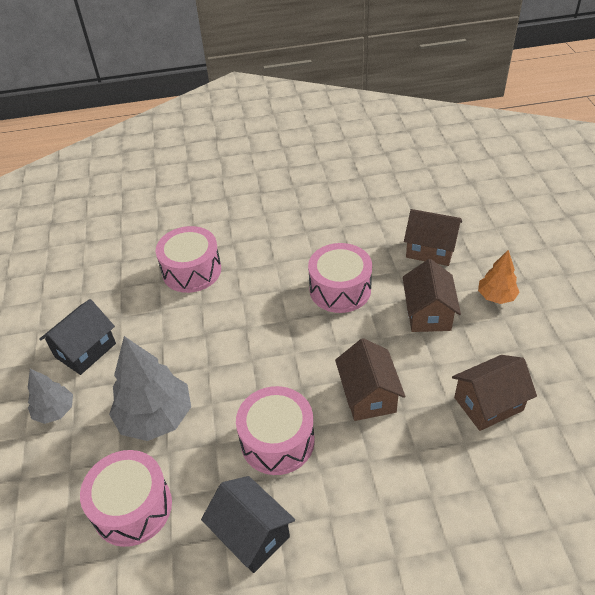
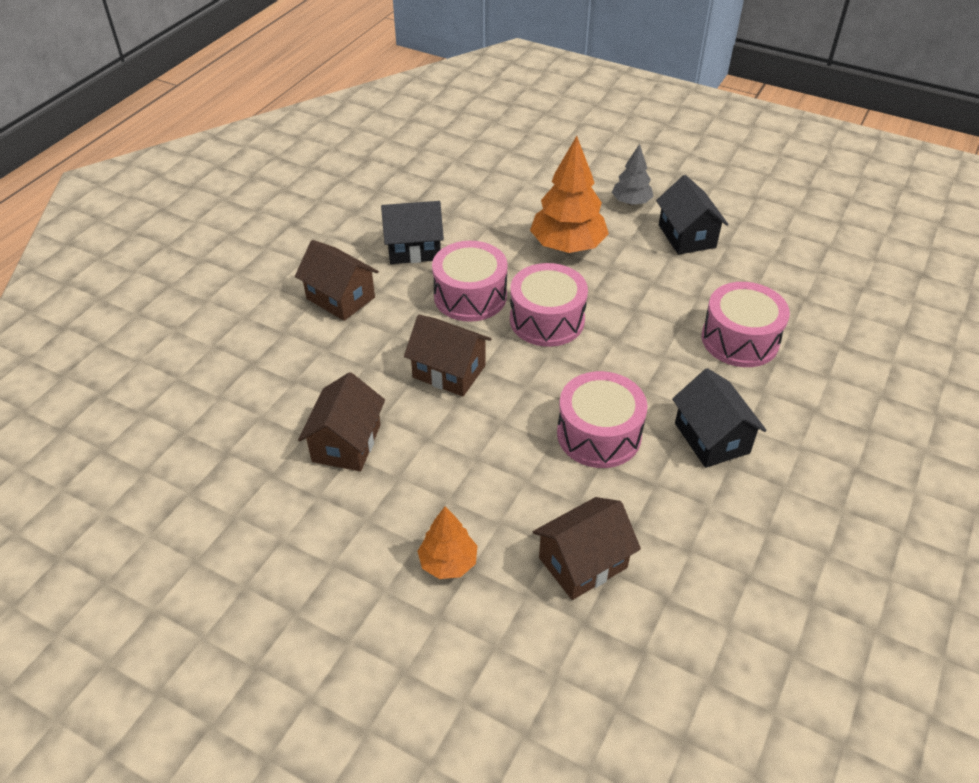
camera: 125 degrees right, 0 degrees up
(132, 507) = (500, 208): pink drum -> pink drum (547, 320)
(155, 417) = (568, 246): grey tree -> orange tree
(292, 245) = (711, 438): none -> black house
(428, 313) = (490, 482): brown house -> brown house (340, 298)

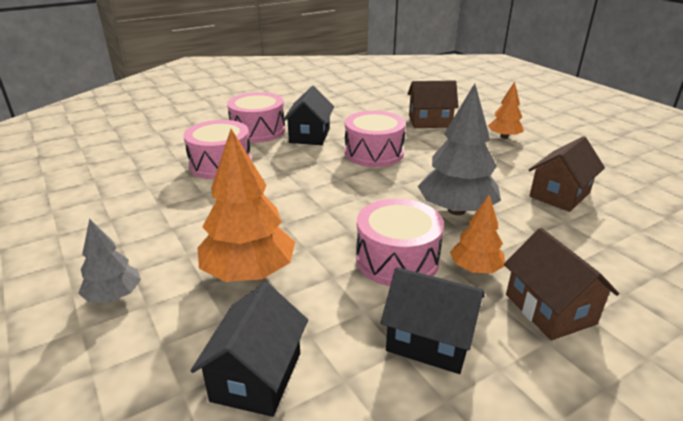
camera: 150 degrees left, 15 degrees down
(405, 311) = (475, 269): none -> orange tree
(449, 371) = (456, 210): brown house -> grey tree
(547, 320) = (343, 217): pink drum -> pink drum (258, 131)
(686, 236) = (129, 238): black house -> black house (257, 376)

